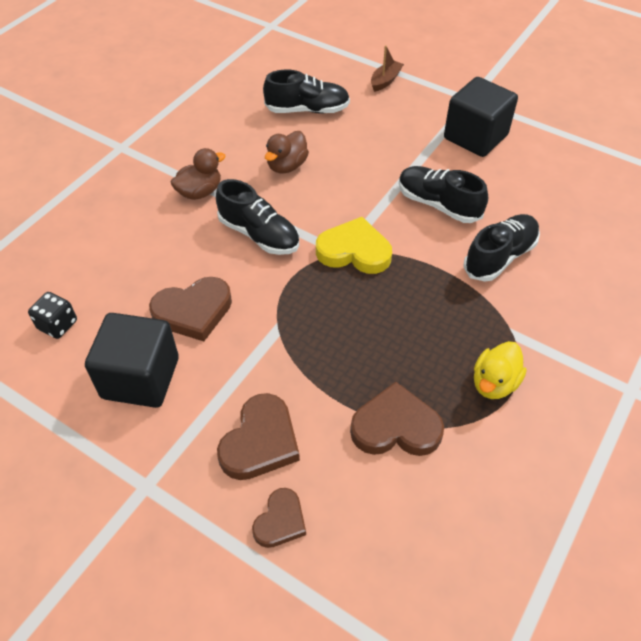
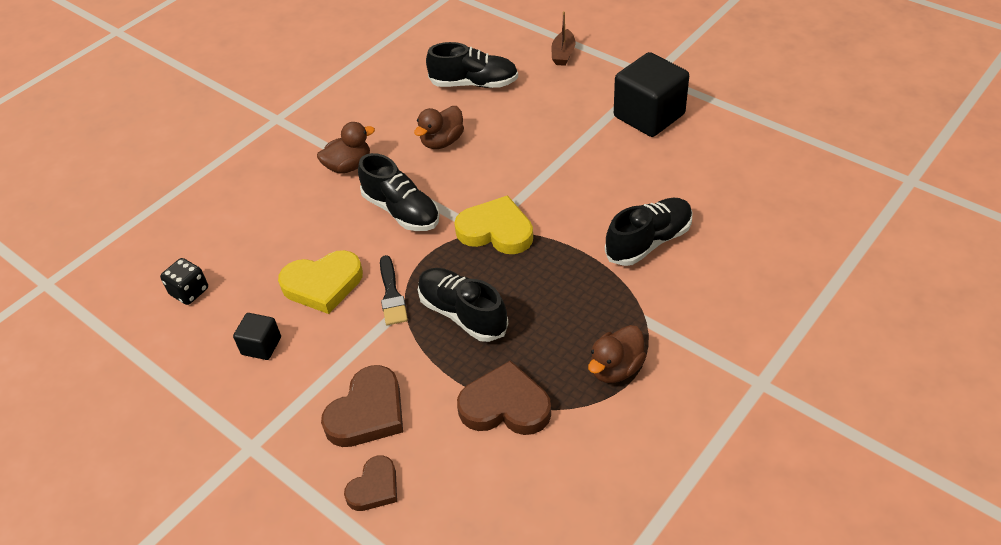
camera: 10 degrees right, 5 degrees down
(140, 378) = (261, 346): black cube -> black cube, size x0.50
(193, 311) = (323, 284): brown heart -> yellow heart
(264, 319) = (391, 294): none -> black brush
(385, 81) = (563, 54): brown boat -> brown boat turned 150 degrees clockwise
(438, 204) = (594, 186): black shoe -> black shoe (463, 314)
(494, 383) = (615, 368): yellow duck -> brown duck

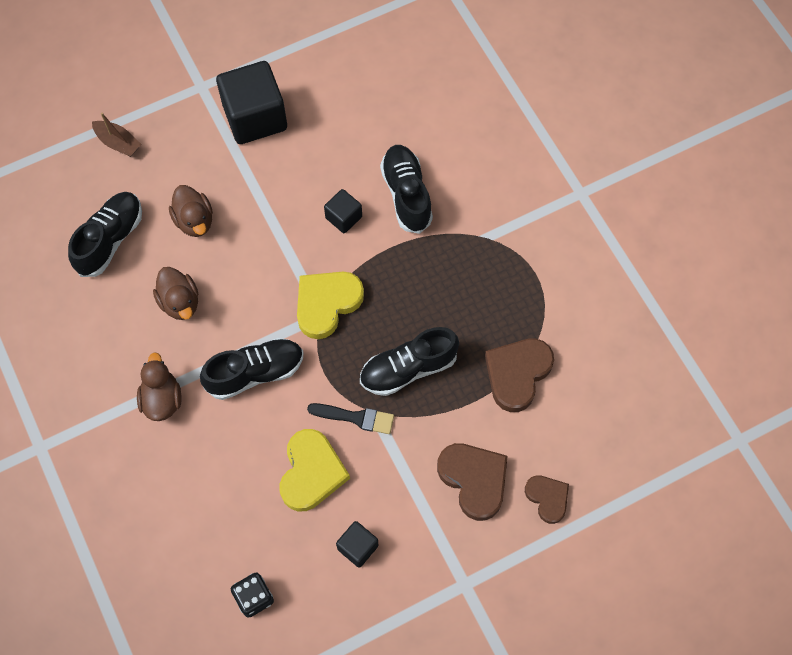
camera: 70 degrees left, 20 degrees up
(592, 208) = (343, 217): none -> black cube
(615, 368) = (521, 281): brown duck -> brown duck (194, 221)

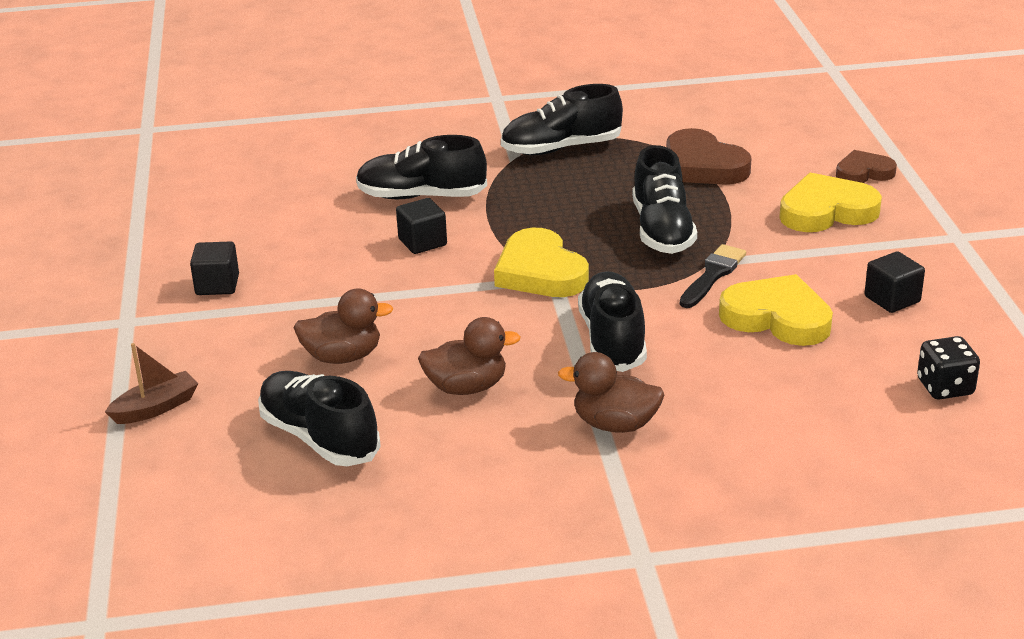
camera: 70 degrees left, 35 degrees down
(255, 117) = (217, 285): black cube -> black cube, size x0.50
(474, 480) = (826, 211): brown heart -> yellow heart
(511, 265) = (561, 148): none -> black shoe

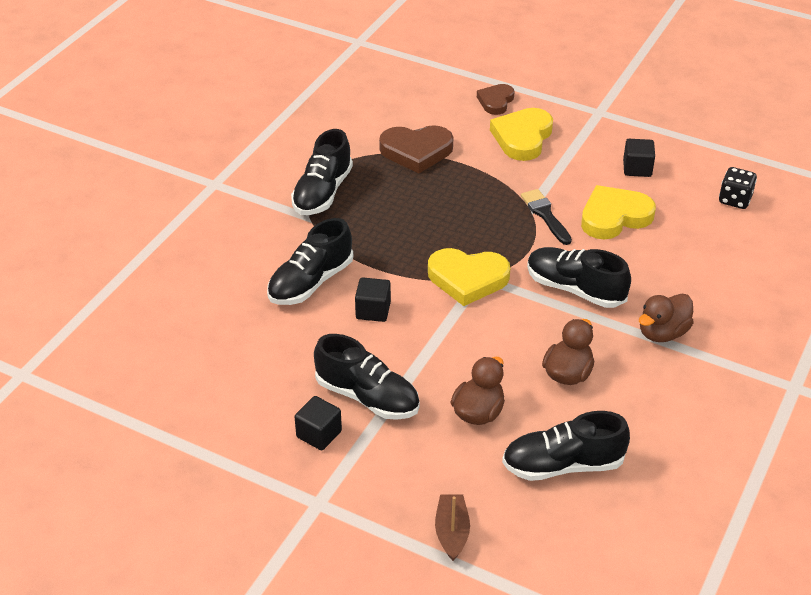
camera: 55 degrees left, 10 degrees up
(662, 230) = (473, 206): black shoe -> black shoe (367, 397)

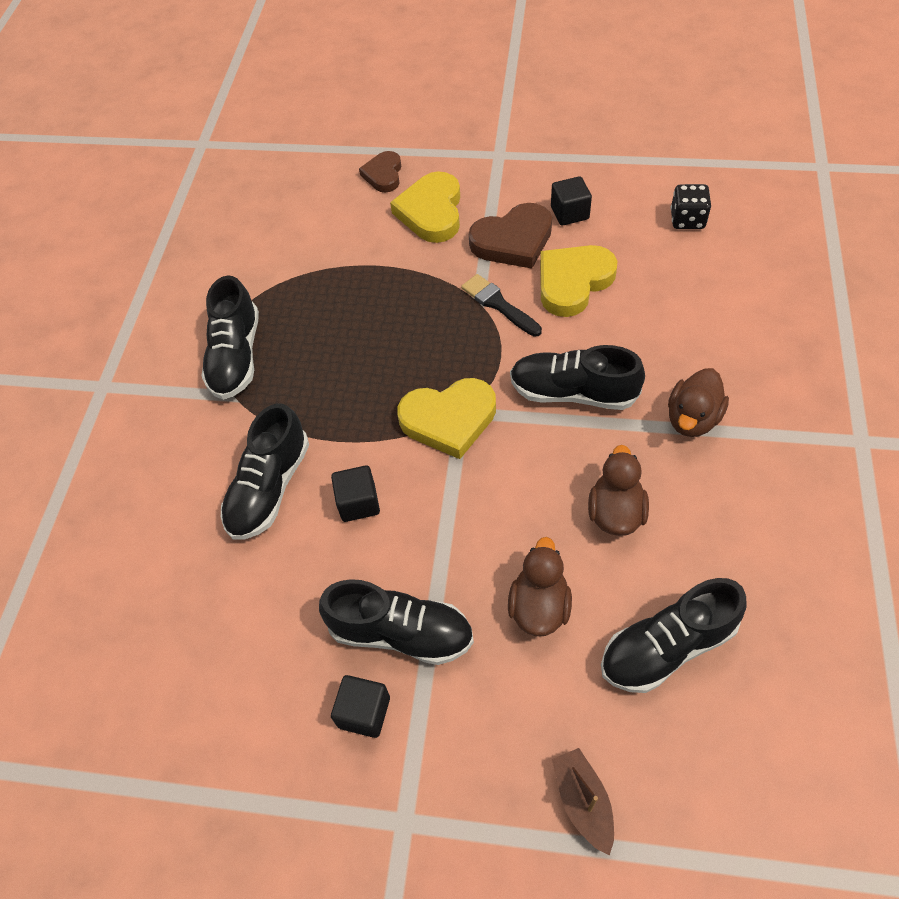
camera: 15 degrees left, 15 degrees up
(416, 151) = (322, 266): brown heart -> brown heart (513, 241)

